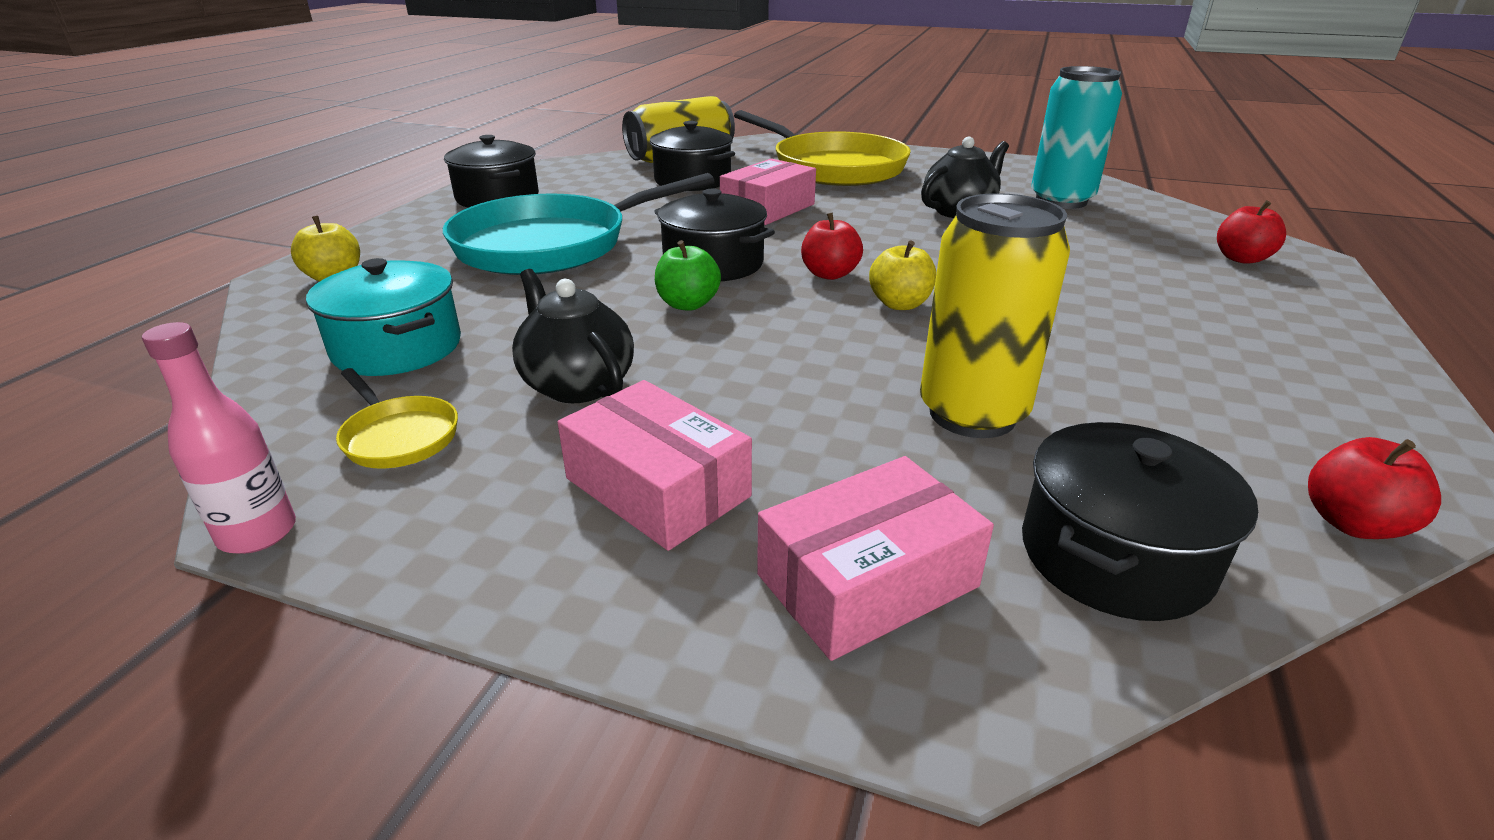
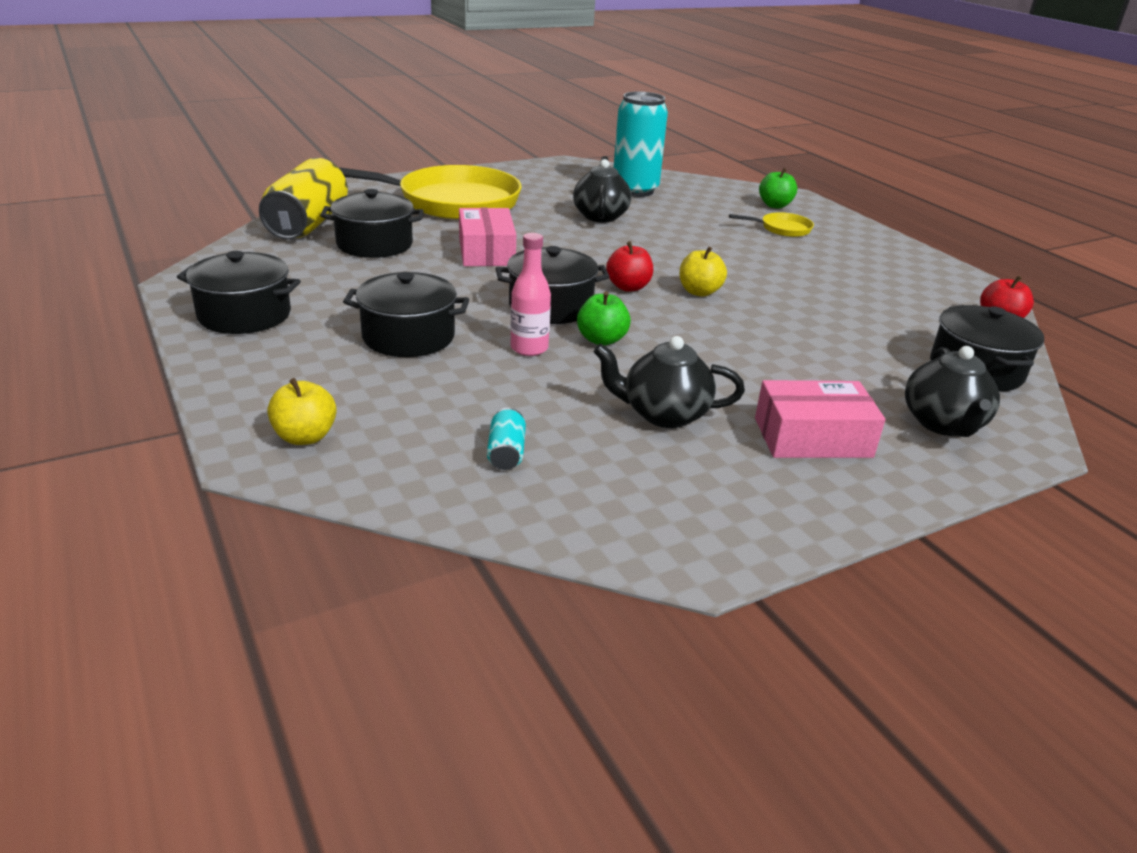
camera: 50 degrees left, 0 degrees up
(257, 533) = (718, 573): pink bottle -> pink bottle (529, 348)
(397, 347) = (506, 453): turquoise pot -> turquoise can
(398, 436) = (651, 492): yellow pan -> yellow pan (782, 229)
(552, 245) = (408, 337): turquoise pan -> black pot
(867, 580) = (943, 424): pink box -> black teapot
(972, 414) = (839, 337): yellow can -> none
(1241, 259) = (775, 205): red apple -> green apple

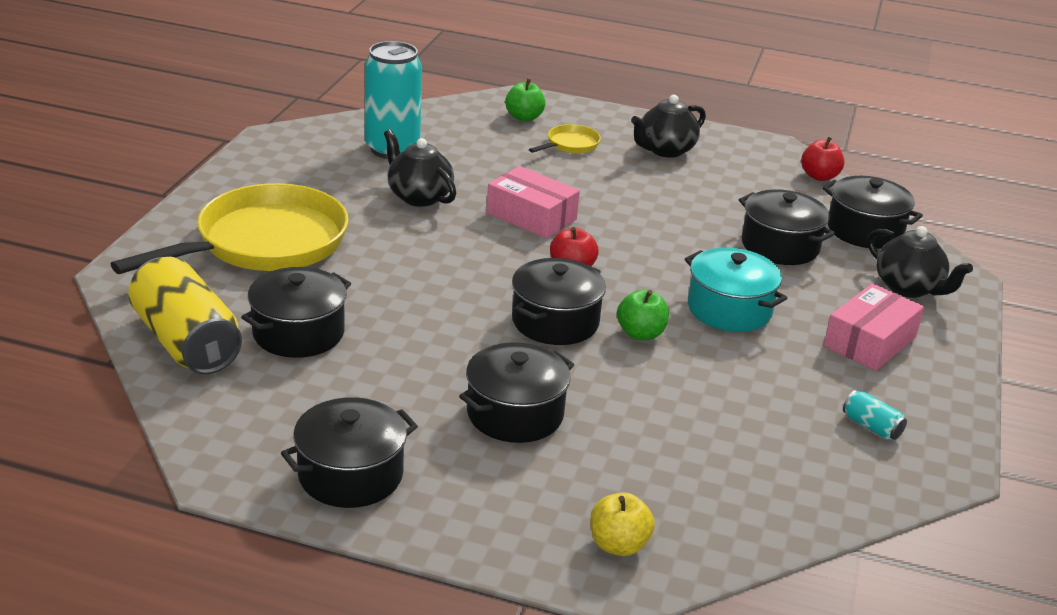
camera: 45 degrees left, 0 degrees up
(486, 251) = (406, 289): pink box -> pink box (531, 216)
(506, 453) = (749, 467): turquoise can -> turquoise can (871, 426)
(529, 348) = (611, 371): pink bottle -> none
(663, 414) = (776, 376): black teapot -> black teapot (665, 150)
(699, 292) = (623, 247): yellow apple -> none
(713, 359) = (729, 309): none -> turquoise pot
(854, 344) = (780, 246): none -> black pot

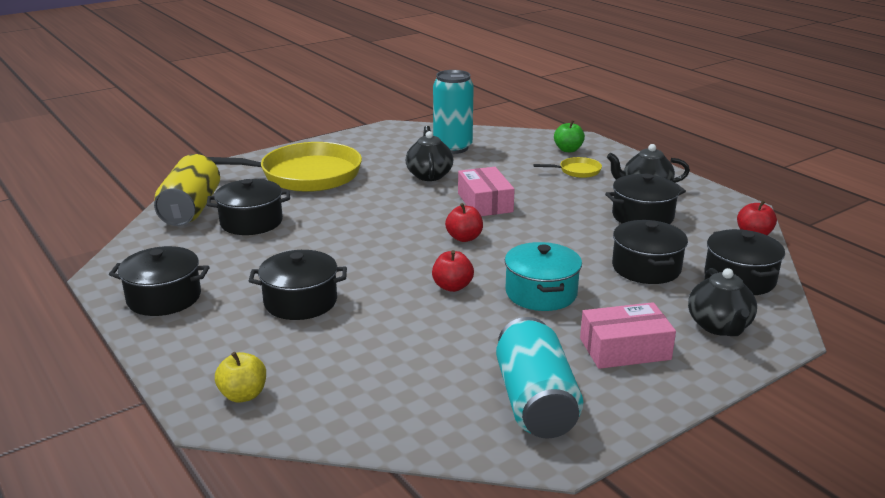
camera: 40 degrees right, 5 degrees down
(555, 321) = (406, 262): black pot -> black pot (642, 216)
(640, 334) = (452, 286): green apple -> red apple
(871, 426) = (535, 402): turquoise can -> turquoise can, size x2.40

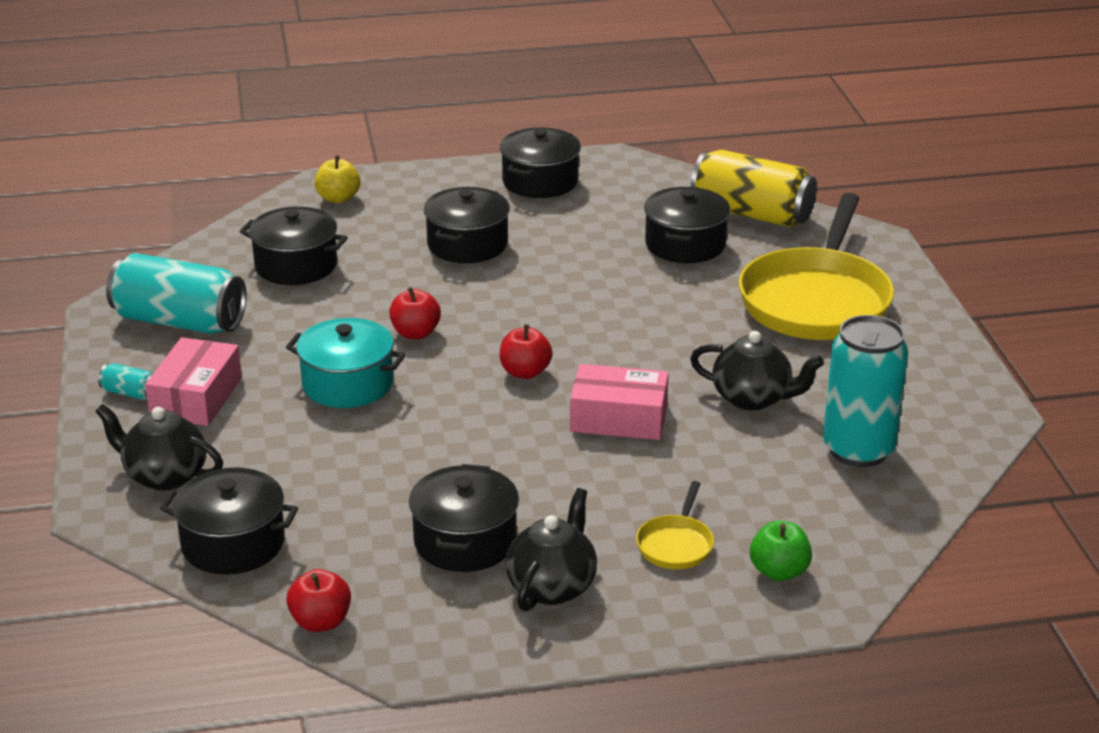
camera: 115 degrees right, 5 degrees up
(646, 268) = (328, 480): black pot -> black pot (296, 265)
(655, 382) = (130, 393): none -> turquoise can

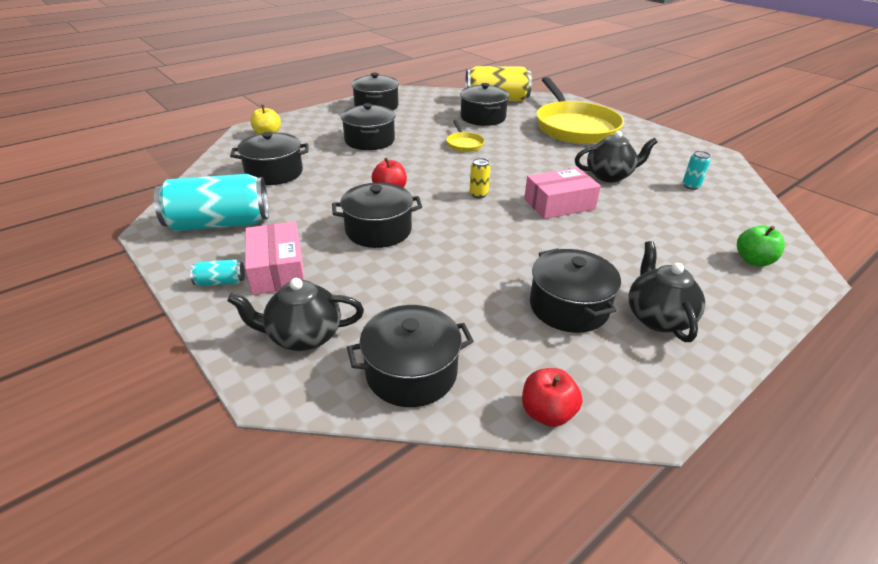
camera: 30 degrees left, 5 degrees up
(347, 384) = (378, 230): turquoise pot -> black pot
(525, 372) = (478, 194): red apple -> yellow can
(676, 544) = (684, 264): yellow pan -> yellow pan (464, 144)
(858, 450) = (691, 186): turquoise can -> turquoise can, size x0.42

